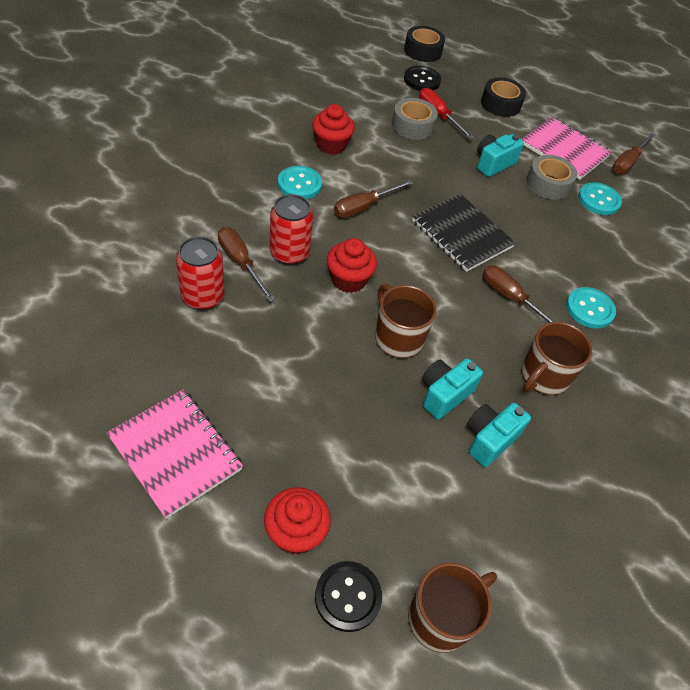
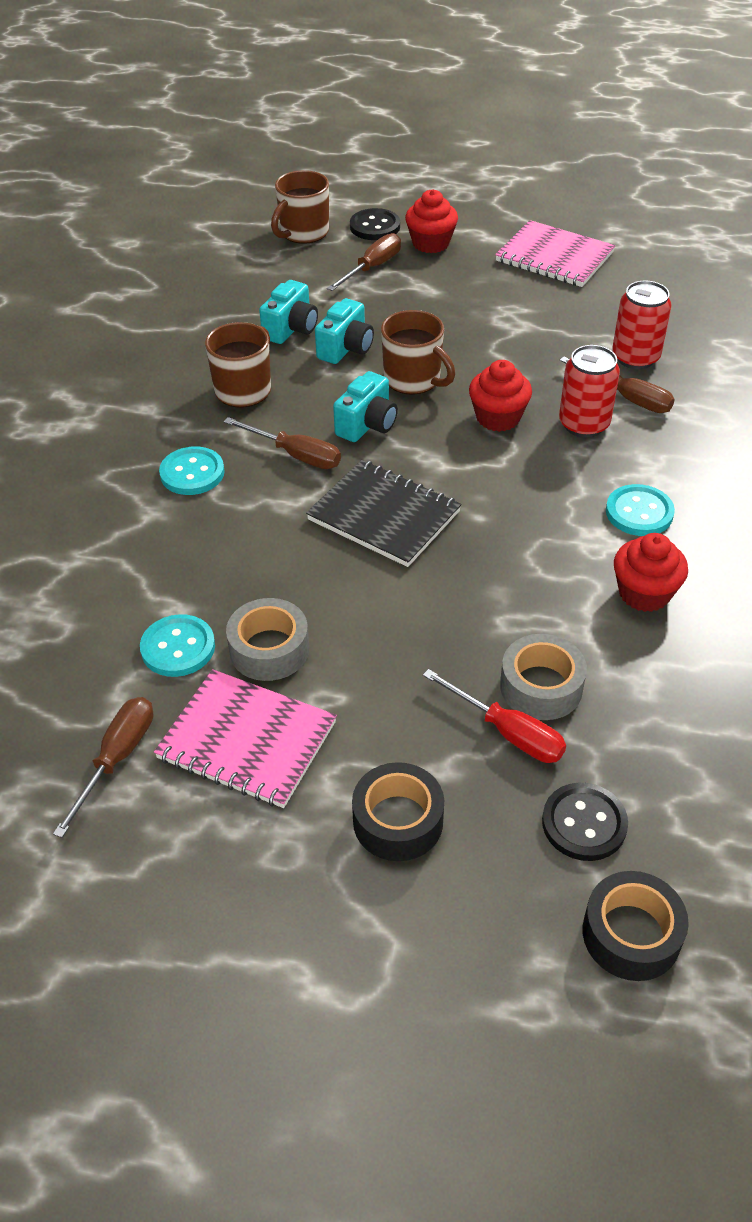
camera: 170 degrees right, 5 degrees down
(363, 207) = (534, 509): brown screwdriver -> brown screwdriver (372, 267)
(493, 164) = (372, 656): turquoise camera -> turquoise camera (367, 425)

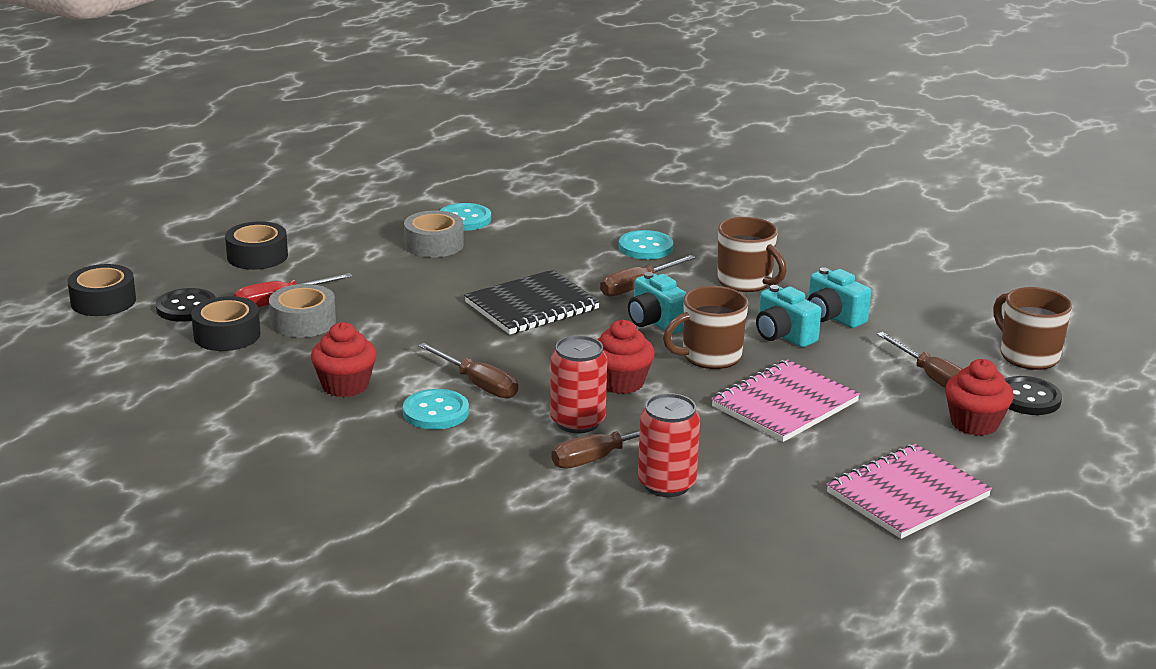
camera: 110 degrees right, 20 degrees down
(117, 759) = (392, 193): brown screwdriver -> brown screwdriver (478, 384)
(247, 741) = (365, 227): pink notebook -> pink notebook (784, 404)
(619, 744) = (227, 335): none -> black tape

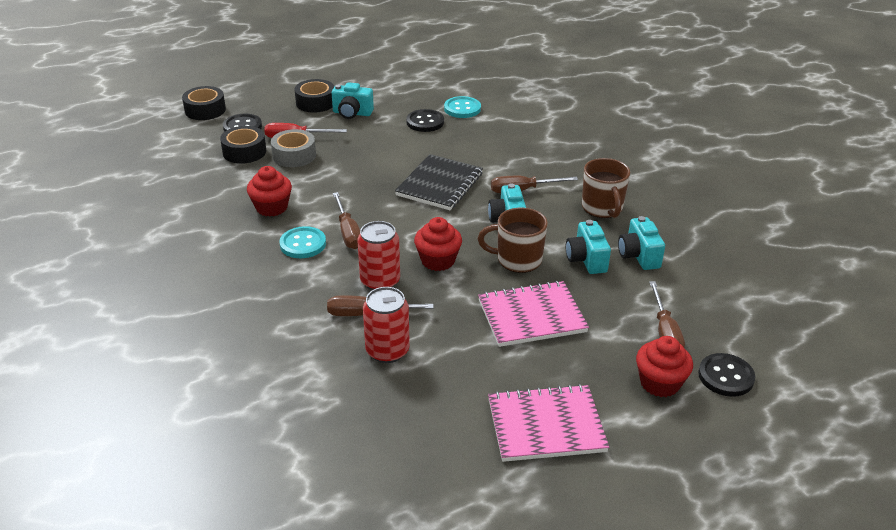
camera: 30 degrees right, 10 degrees up
(324, 257) = (352, 113): none -> turquoise camera
(434, 244) = (425, 122): grey tape -> black button
(532, 306) = (440, 184): black notebook -> black notebook turned 60 degrees counterclockwise
(645, 247) = (559, 161): turquoise button -> none
(1027, 355) = (763, 338): brown mug -> none

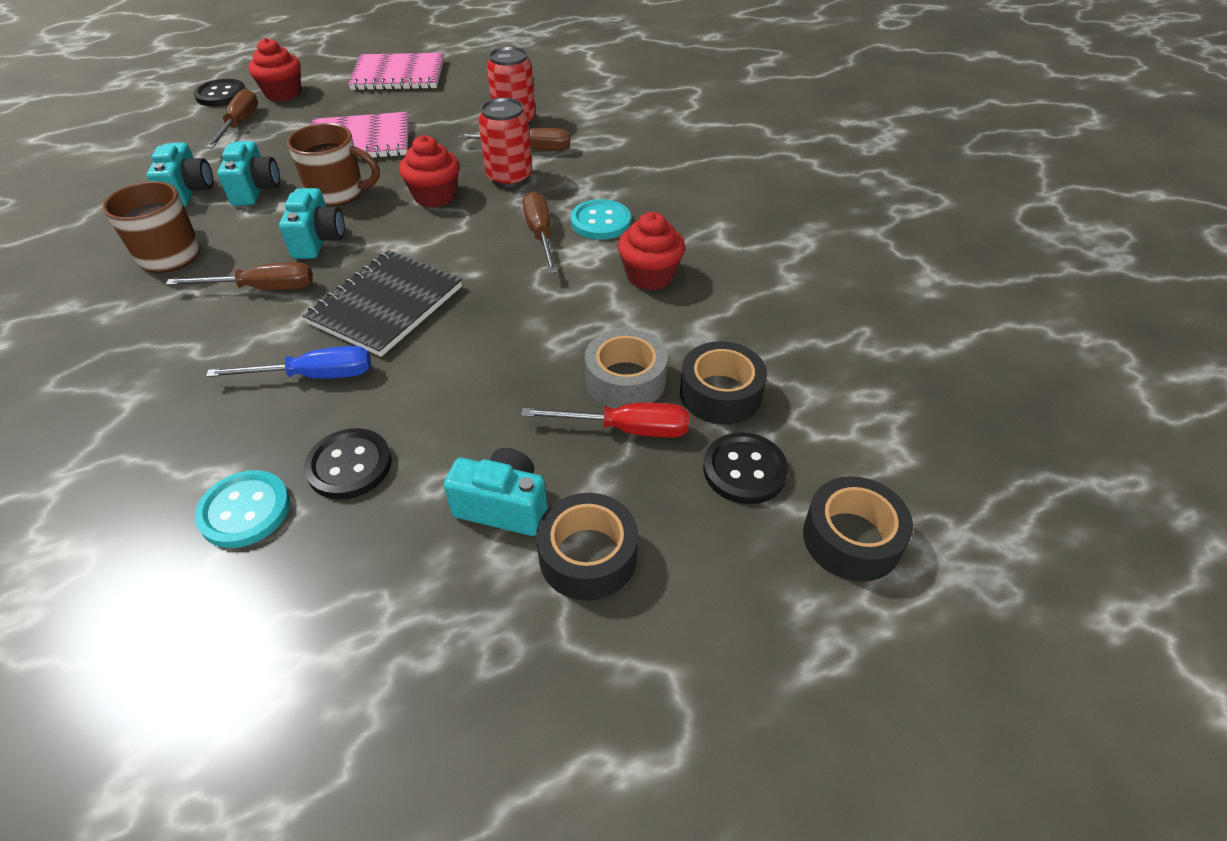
camera: 175 degrees left, 10 degrees up
(461, 151) = (314, 376): none -> blue screwdriver

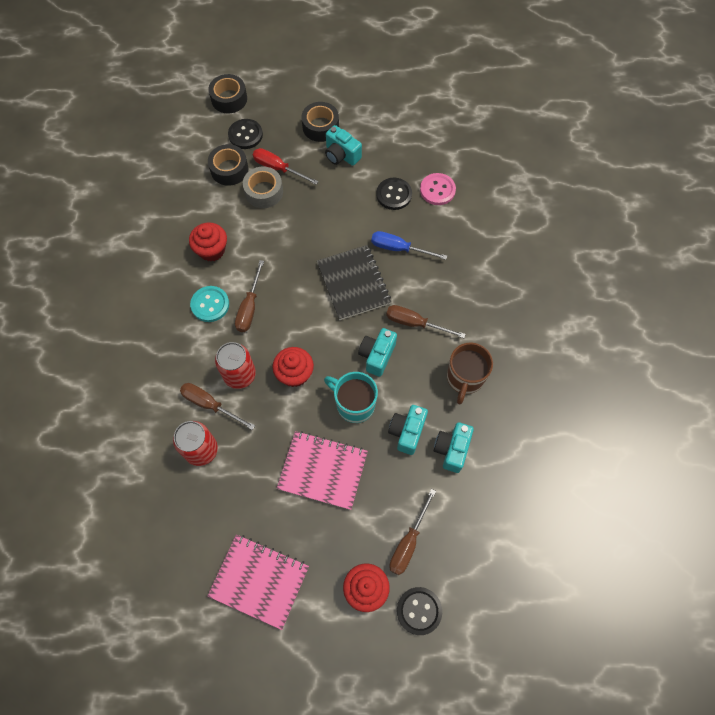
camera: 155 degrees left, 20 degrees up
(245, 511) = (437, 190): turquoise button -> pink button
(338, 193) = (354, 404): brown mug -> turquoise mug
(386, 305) = (353, 283): black notebook -> black notebook turned 75 degrees counterclockwise

